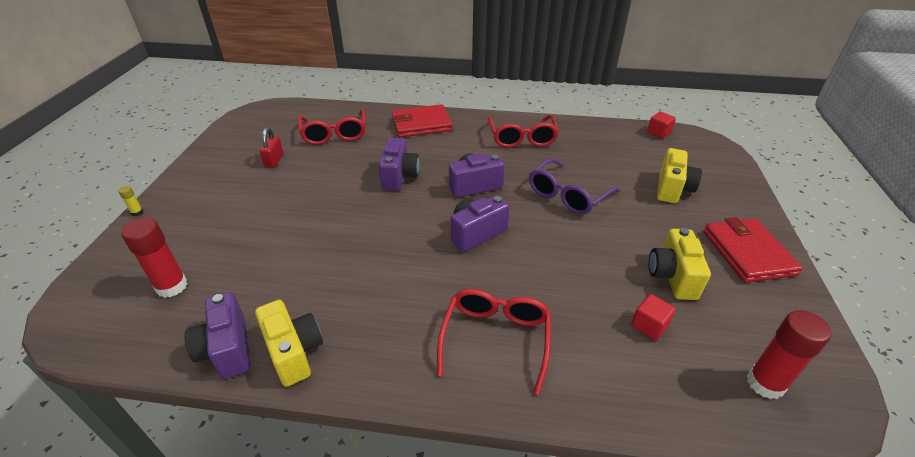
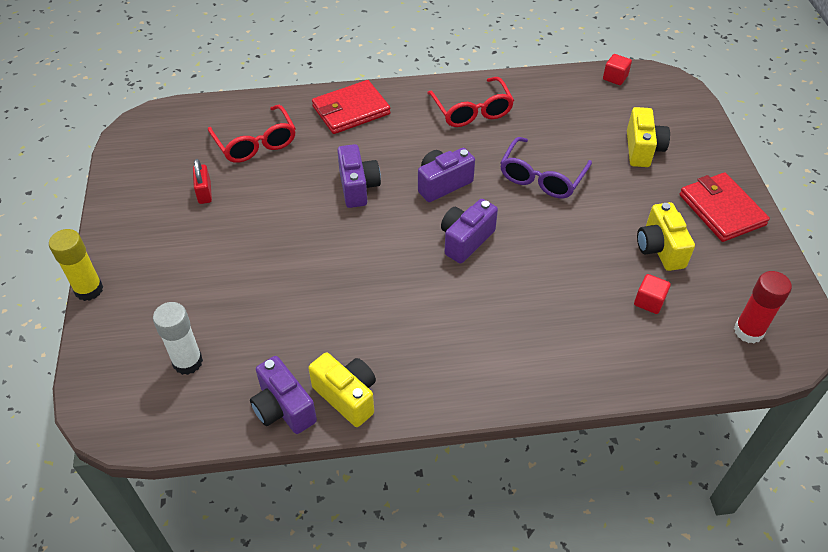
camera: 15 degrees left, 10 degrees up
(137, 212) = (89, 289): yellow glue stick -> yellow glue stick, size x2.26
(172, 286) = (188, 362): red glue stick -> white glue stick
(496, 338) = (522, 342): red glasses -> none

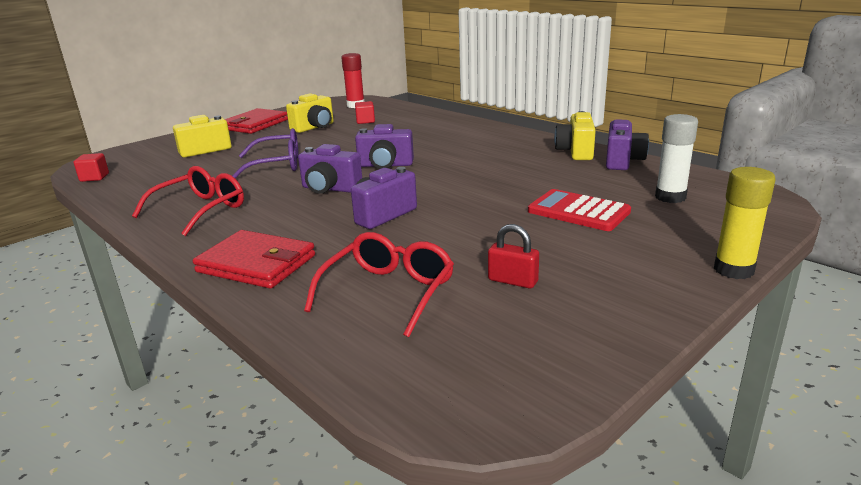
camera: 125 degrees left, 25 degrees down
(204, 192) = (513, 281): red padlock -> red padlock turned 75 degrees clockwise
(237, 287) = (578, 211): none -> red calculator

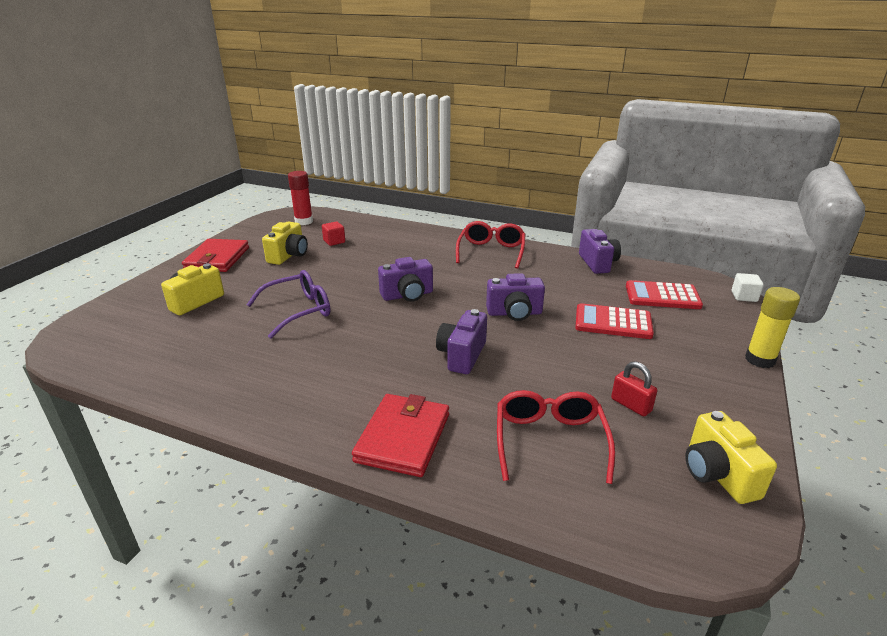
camera: 25 degrees left, 5 degrees up
(94, 177) = (95, 361): red cube -> none
(201, 210) = (275, 383): red glasses -> red glasses (491, 251)
(257, 264) = (403, 437): red wallet -> red wallet turned 75 degrees counterclockwise
(330, 189) = (383, 333): purple camera -> purple camera (514, 313)
(513, 281) = (631, 405): red padlock -> red padlock turned 45 degrees clockwise
(575, 152) = (554, 257): yellow camera -> yellow camera (717, 474)
(670, 197) = (662, 296): white glue stick -> red calculator
(786, 210) = (744, 296): none -> white cube

